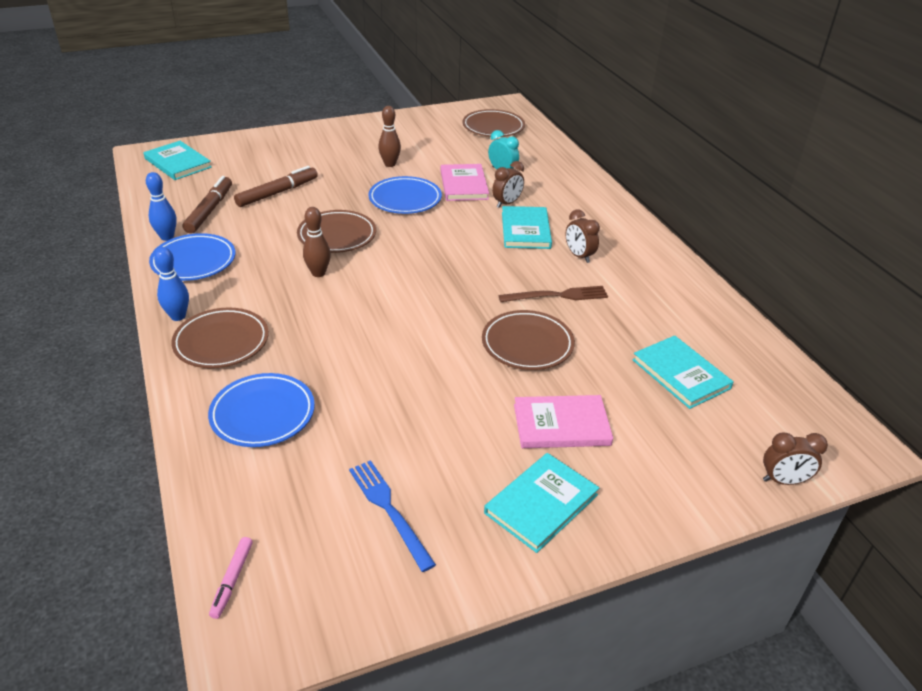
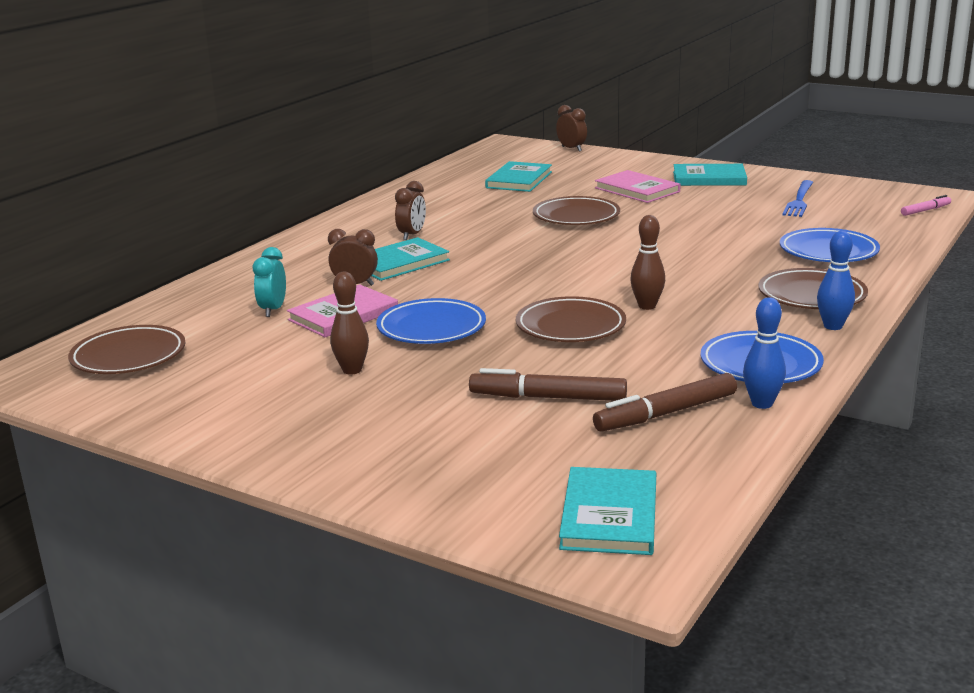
camera: 125 degrees left, 15 degrees down
(557, 296) = (492, 225): brown fork -> none

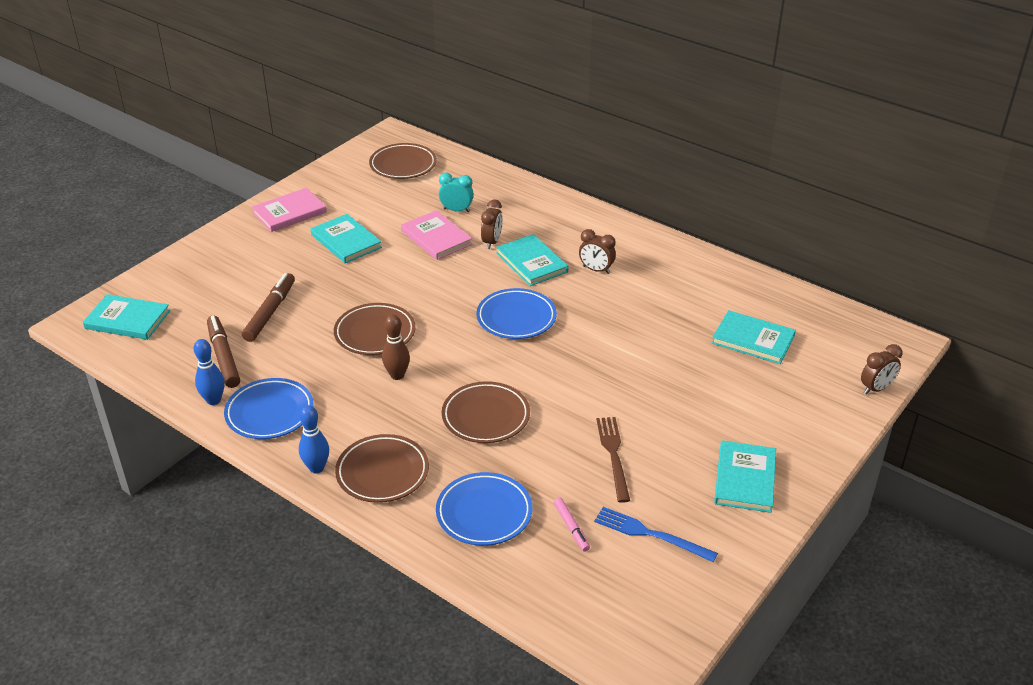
camera: 95 degrees right, 15 degrees up
(352, 370) = (346, 241): brown bowling pin -> turquoise book
(431, 328) = (398, 272): blue plate -> blue plate (516, 318)
(576, 216) = (627, 364): brown plate -> brown plate (486, 416)
(637, 190) = (707, 416): pink book -> pink book (289, 212)
(712, 215) = (613, 455): none -> brown fork
(925, 210) = (594, 635): pink marker -> pink marker (571, 527)

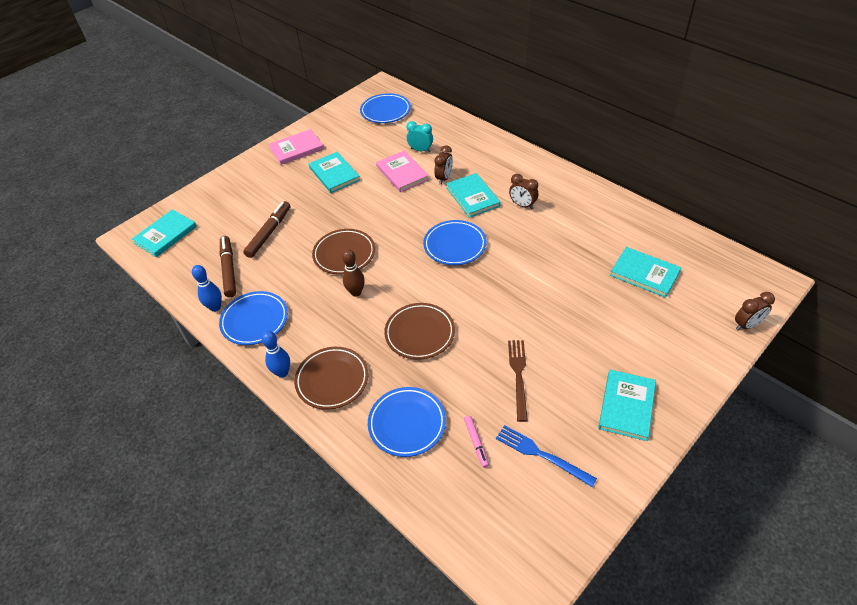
camera: 10 degrees right, 10 degrees up
(127, 319) = (165, 235): turquoise book -> turquoise book turned 75 degrees counterclockwise
(403, 165) = (385, 111): brown plate -> blue plate

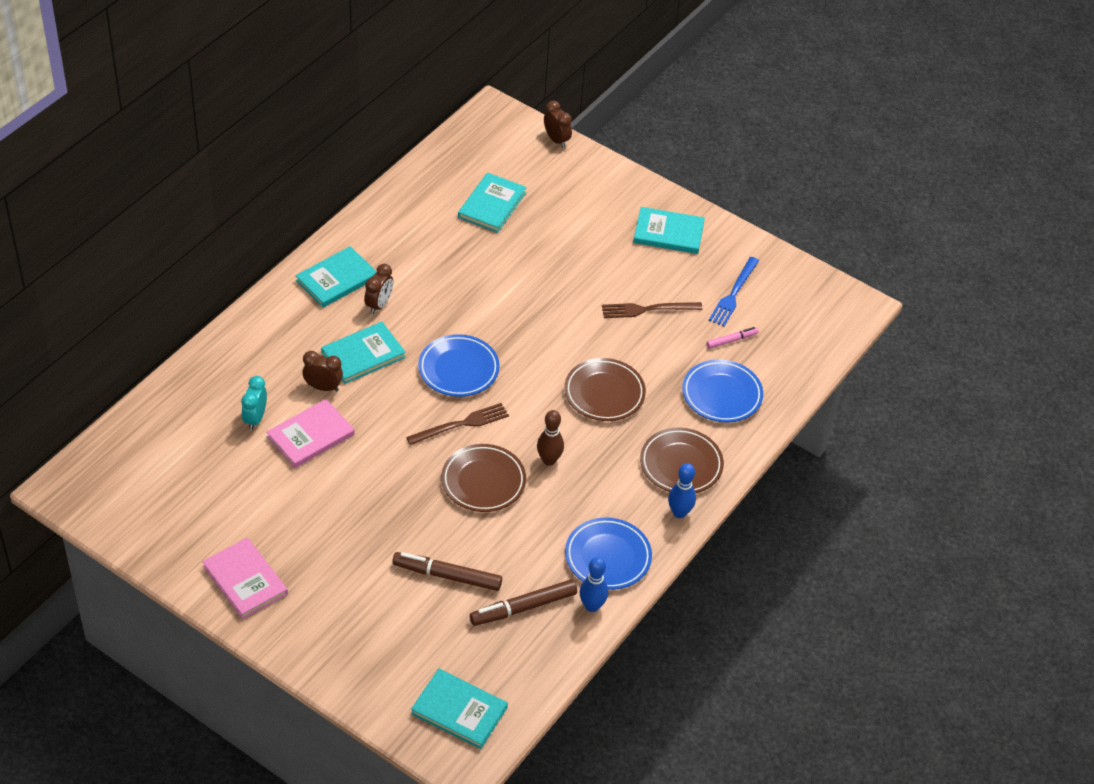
camera: 105 degrees left, 0 degrees up
(334, 174) = (312, 518): turquoise book -> turquoise book (336, 279)
(385, 111) = (145, 473): blue plate -> none
(400, 245) = (461, 424): none -> brown fork

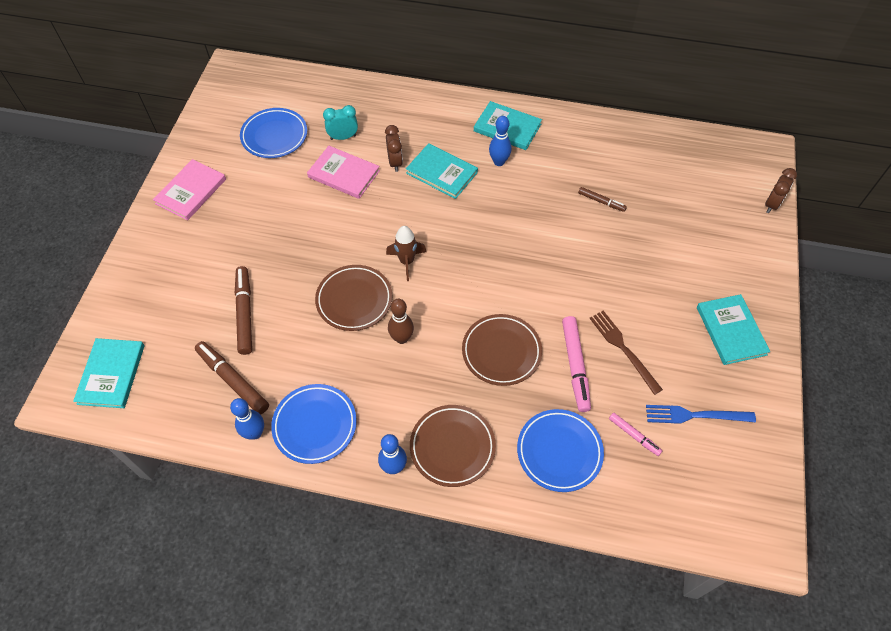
camera: 70 degrees right, 10 degrees up
(379, 305) = (499, 162): brown clock -> blue bowling pin
(458, 369) = (464, 237): blue plate -> blue plate (274, 136)
(461, 424) = (406, 262): brown fork -> brown rocket
(479, 251) = (601, 201): none -> brown marker
(492, 205) = (659, 190): turquoise book -> none
(647, 349) = (575, 366): none -> pink marker

